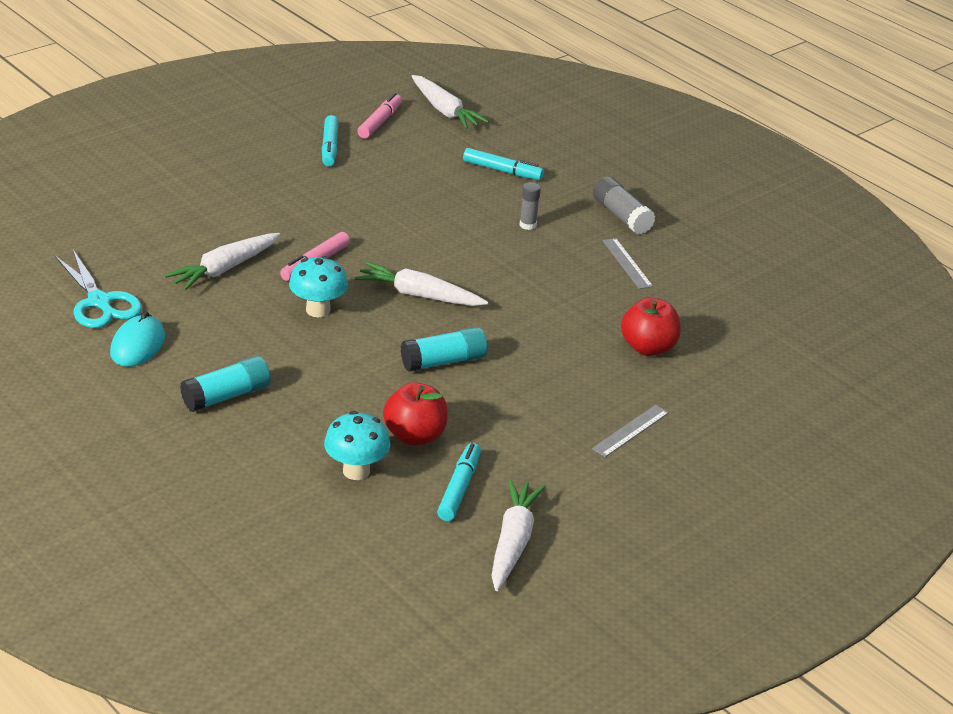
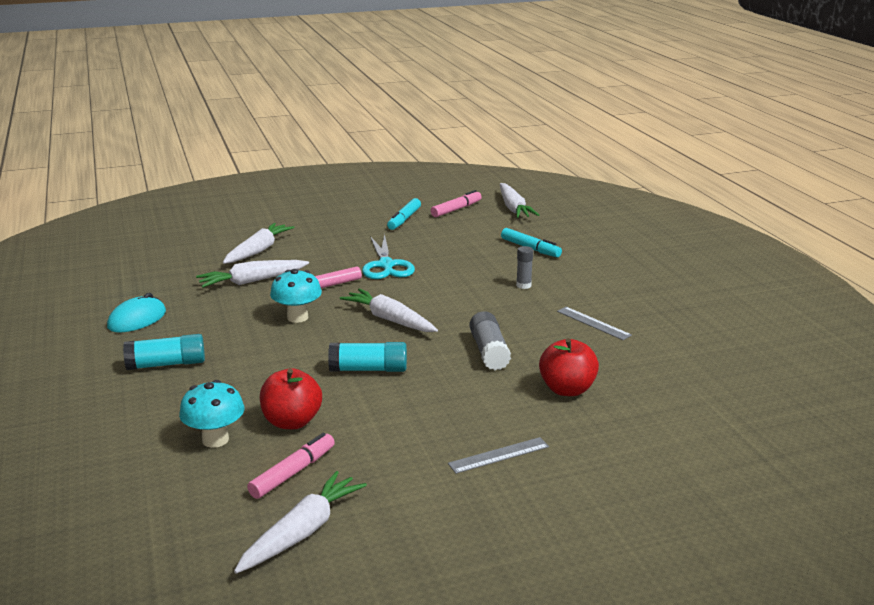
camera: 25 degrees right, 10 degrees down
(100, 302) = (140, 289): turquoise scissors -> turquoise scissors (386, 265)
(193, 223) = (258, 251): none -> white carrot
(459, 488) = (293, 472): turquoise marker -> pink marker
(621, 216) = (612, 290): grey glue stick -> grey glue stick (489, 352)
(627, 263) = (593, 323): grey ruler -> grey ruler turned 45 degrees counterclockwise

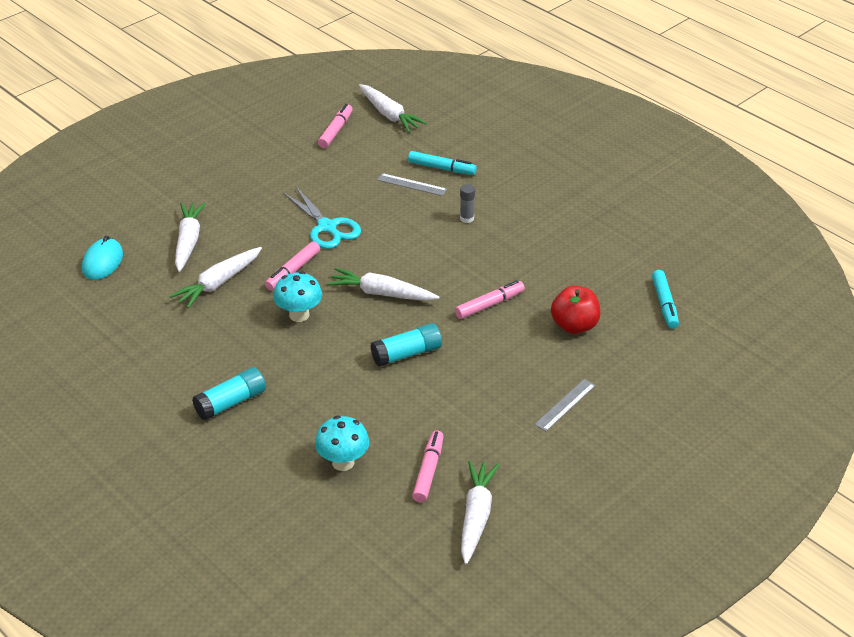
camera: 25 degrees left, 15 degrees up
(137, 319) = (153, 362): turquoise mouse -> turquoise mouse (102, 262)
(292, 422) = (388, 426): red apple -> none
(404, 219) = (296, 159): turquoise marker -> turquoise marker (664, 304)
(489, 352) = (489, 305): grey glue stick -> pink marker
(593, 323) = (551, 247): grey ruler -> grey ruler (412, 185)

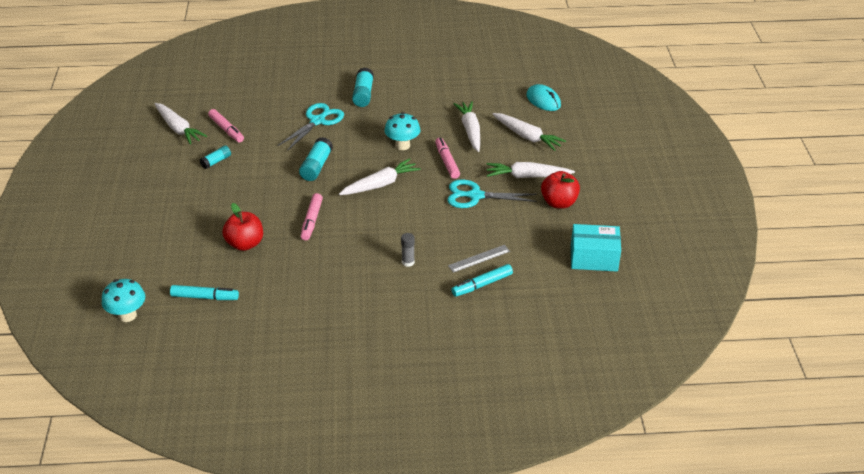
camera: 130 degrees right, 0 degrees up
(280, 177) = (559, 203): none -> red apple
(326, 406) = (317, 121): none -> turquoise scissors
(336, 131) = (594, 258): pink marker -> turquoise box
(343, 462) = (272, 108): turquoise mushroom -> turquoise mushroom (127, 315)
(389, 114) = (588, 298): white carrot -> white carrot (527, 176)
(491, 436) = (216, 161): none -> turquoise glue stick
(565, 405) = (196, 200): grey ruler -> none
(664, 304) = (205, 297): turquoise marker -> turquoise marker turned 150 degrees clockwise

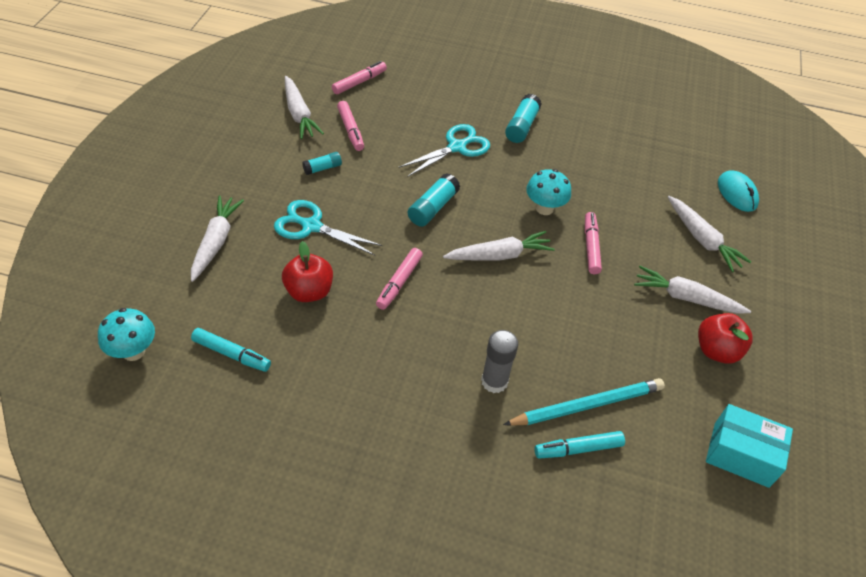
camera: 15 degrees right, 10 degrees up
(217, 94) = (359, 82): none -> pink marker
(408, 262) = (494, 381): grey glue stick -> grey glue stick, size x1.60
(470, 131) = (633, 211): white carrot -> white carrot (216, 242)
(475, 196) = (611, 307): turquoise scissors -> turquoise scissors (311, 226)
(479, 258) = (586, 405): grey ruler -> turquoise pencil

